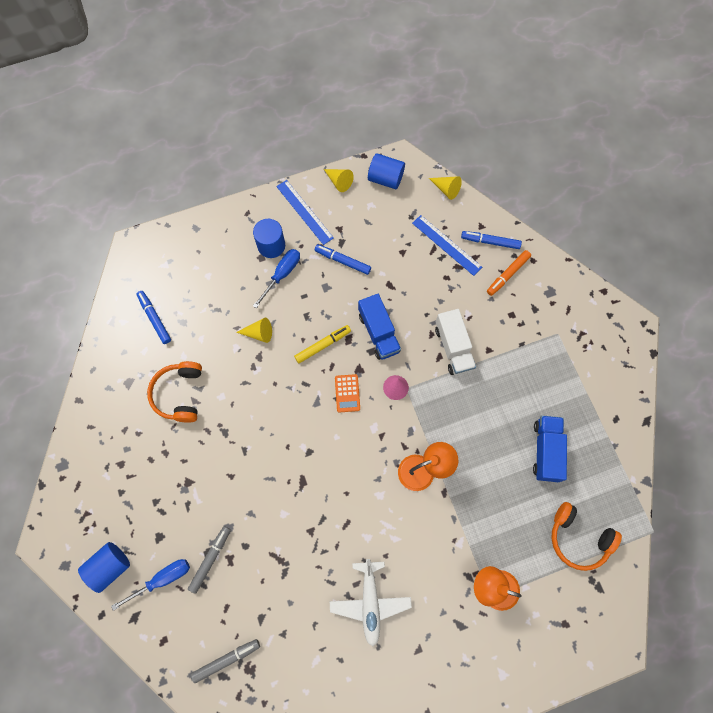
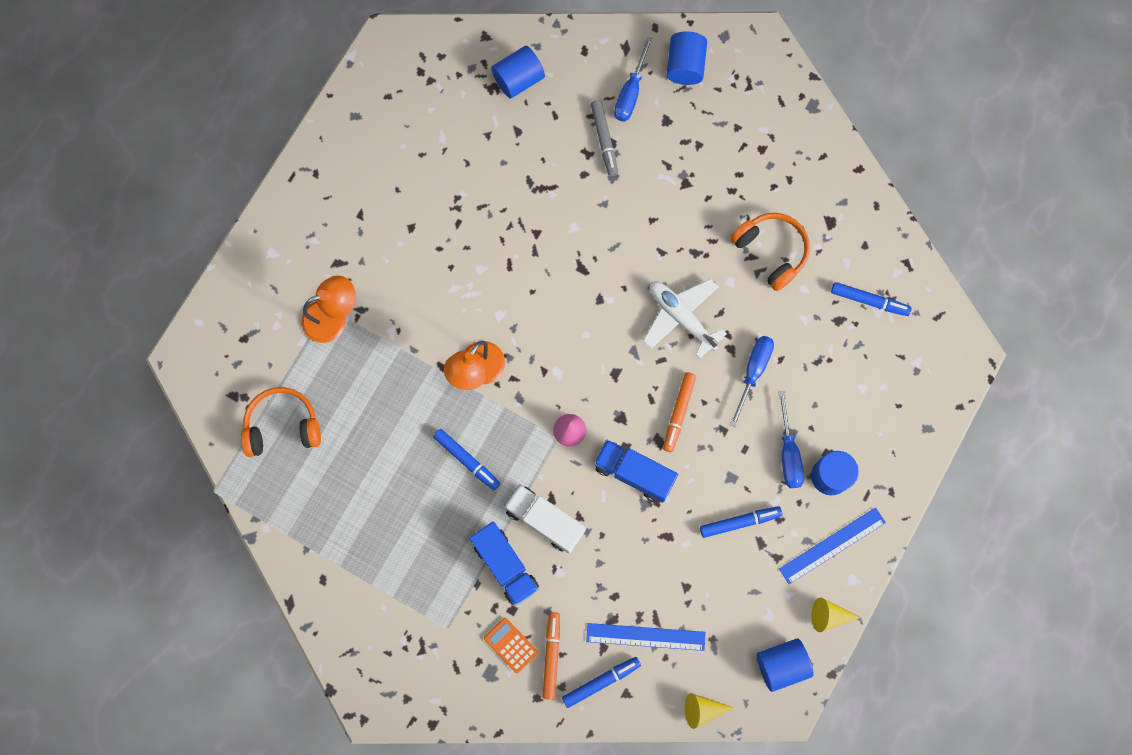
camera: 140 degrees right, 5 degrees up
(226, 659) = (518, 79): grey marker -> blue cylinder
(259, 333) = (753, 372): yellow cone -> blue screwdriver
(304, 212) = (832, 545): blue ruler -> blue ruler turned 45 degrees counterclockwise
(323, 345) = (678, 413): yellow marker -> orange marker
(347, 393) = (612, 384): orange calculator -> orange calculator (511, 645)
(370, 602) = (433, 218): white plane -> white plane (681, 317)
(473, 419) = (467, 460): none -> blue marker
(546, 451) = (371, 487): blue truck -> blue truck (505, 565)

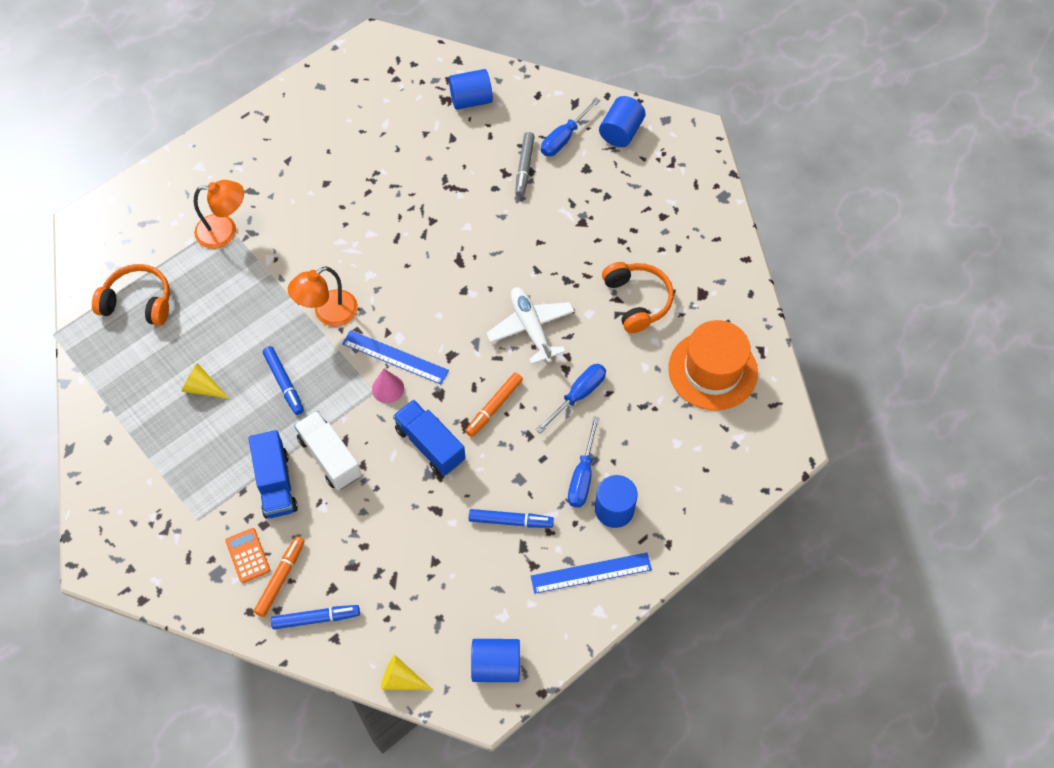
camera: 20 degrees right, 15 degrees down
(645, 636) = (376, 592): blue ruler -> blue ruler (395, 357)
(829, 615) = (561, 636): yellow cone -> yellow cone (202, 388)
(869, 301) = (712, 370): blue marker -> orange hat

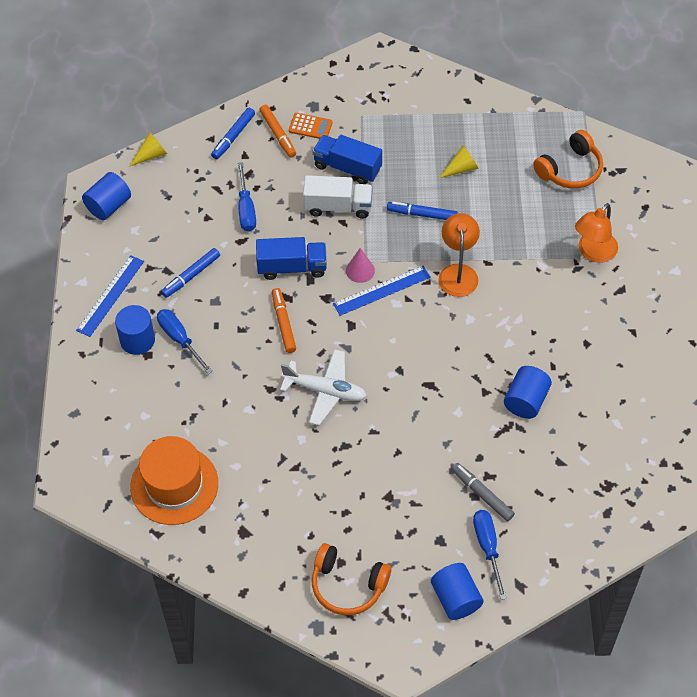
camera: 130 degrees right, 5 degrees down
(471, 100) = (591, 505): blue cylinder -> blue cylinder (526, 401)
(578, 395) = (241, 381): blue screwdriver -> blue screwdriver (246, 209)
(637, 300) = (281, 481): orange headphones -> orange headphones (347, 585)

